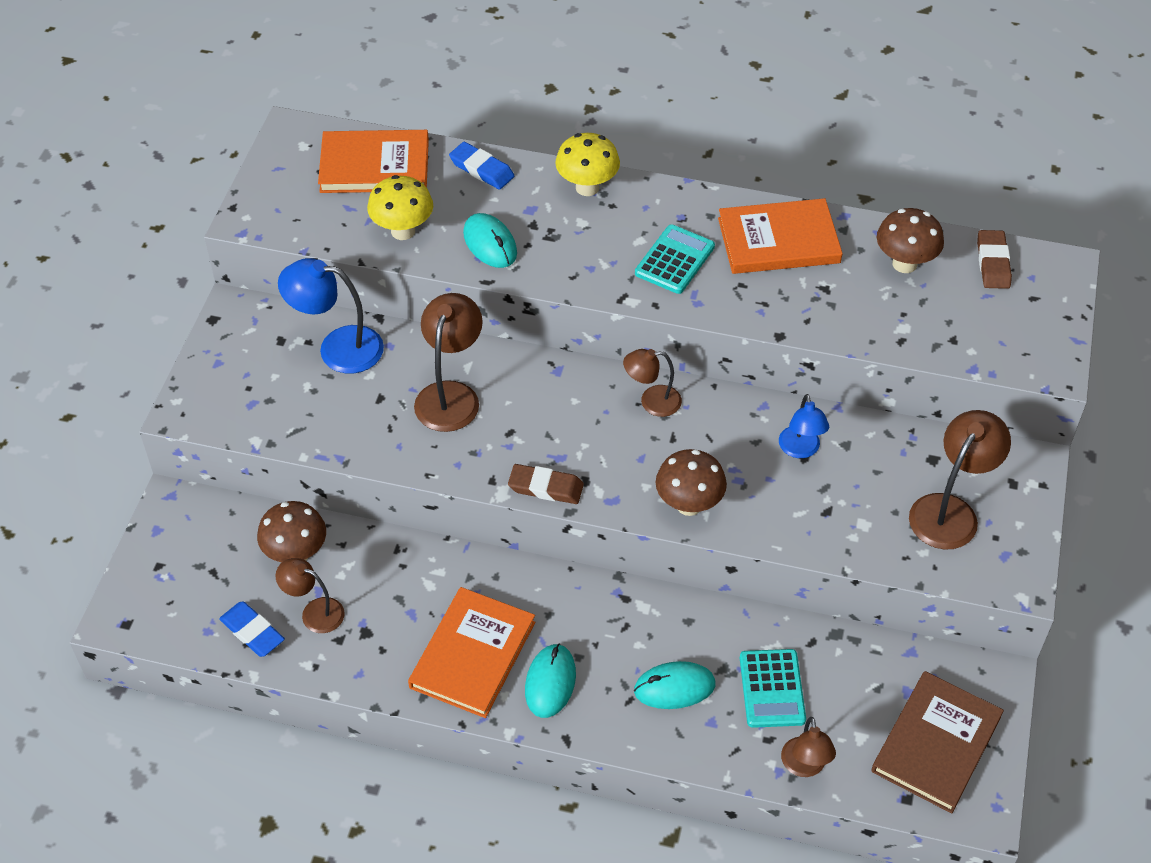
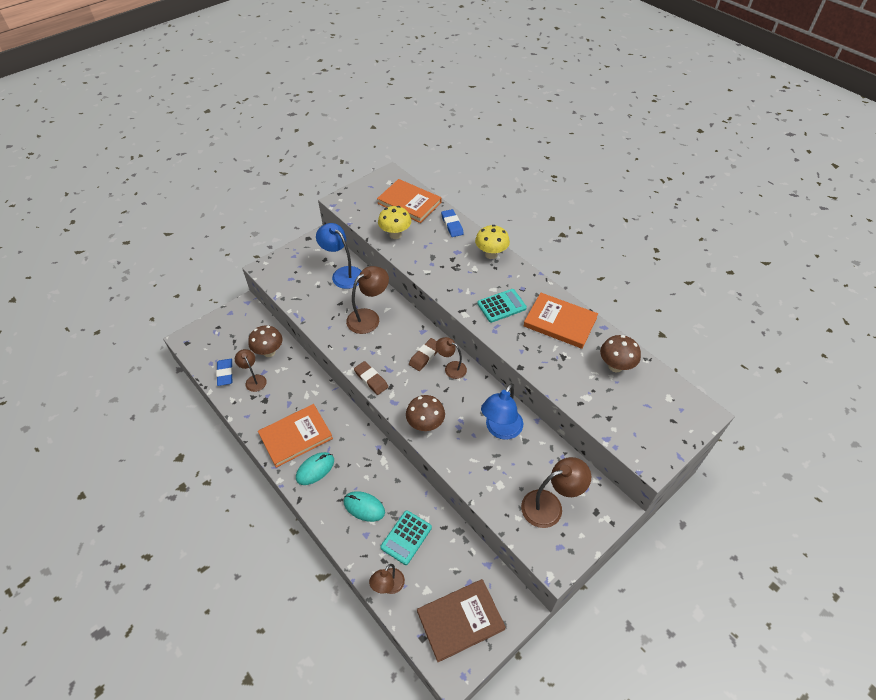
camera: 35 degrees right, 0 degrees up
(490, 243) = (426, 258): turquoise mouse -> none
(800, 450) = (500, 430): blue lamp -> blue lamp, size x1.60
(993, 263) = (665, 390): brown eraser -> brown eraser (425, 356)

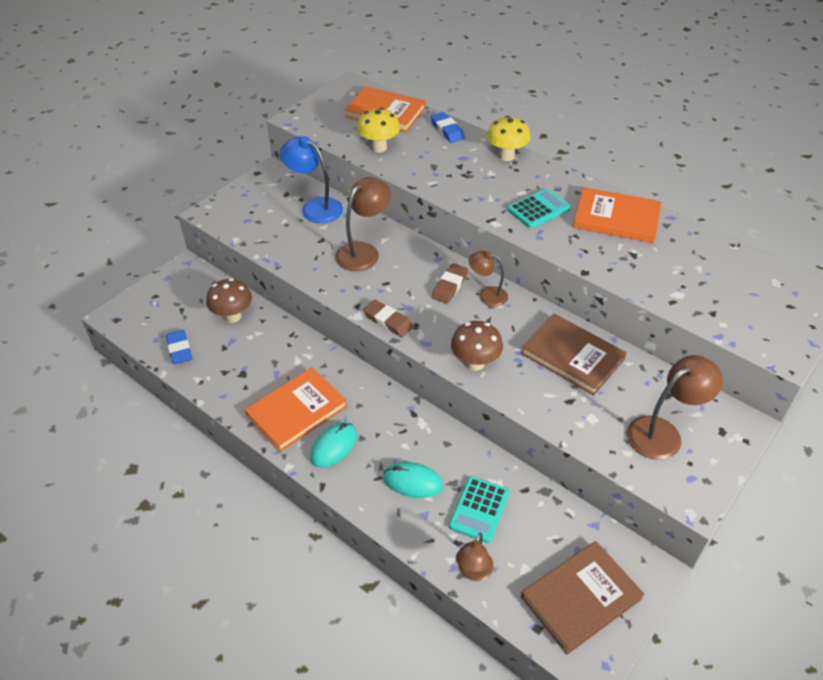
camera: 10 degrees left, 5 degrees down
(254, 380) = (221, 351): brown lamp -> none
(500, 430) = (572, 356): blue lamp -> brown book
(615, 366) = (700, 257): brown mushroom -> none

